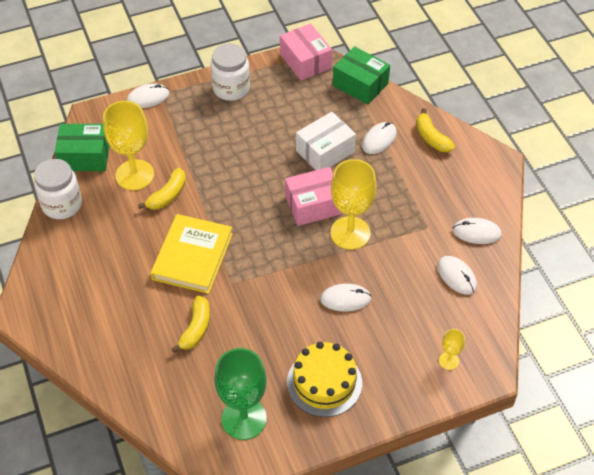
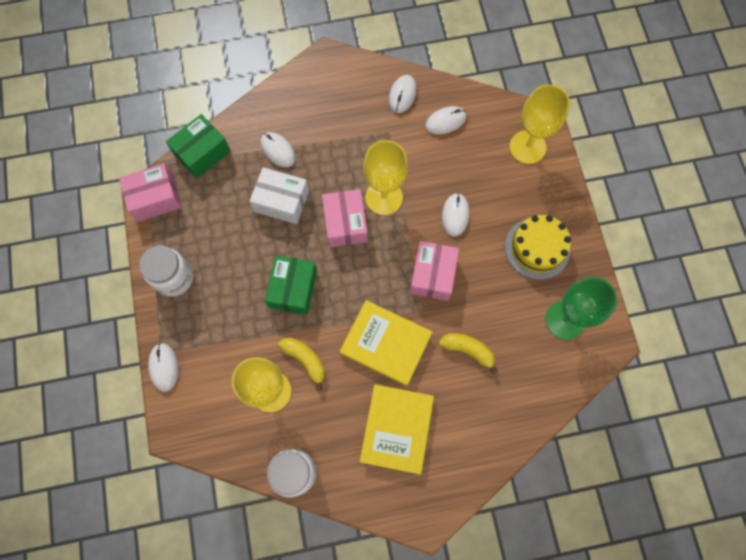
camera: 80 degrees left, 20 degrees up
(85, 156) = (233, 443): green box -> green box (293, 289)
(108, 277) = (397, 429): none -> yellow book
(272, 287) = (432, 275): none -> pink box
(325, 151) = (282, 201): white box -> white box turned 45 degrees counterclockwise
(431, 138) = (286, 105): yellow banana -> none
(448, 360) = (527, 147): yellow goblet -> yellow goblet, size x2.16

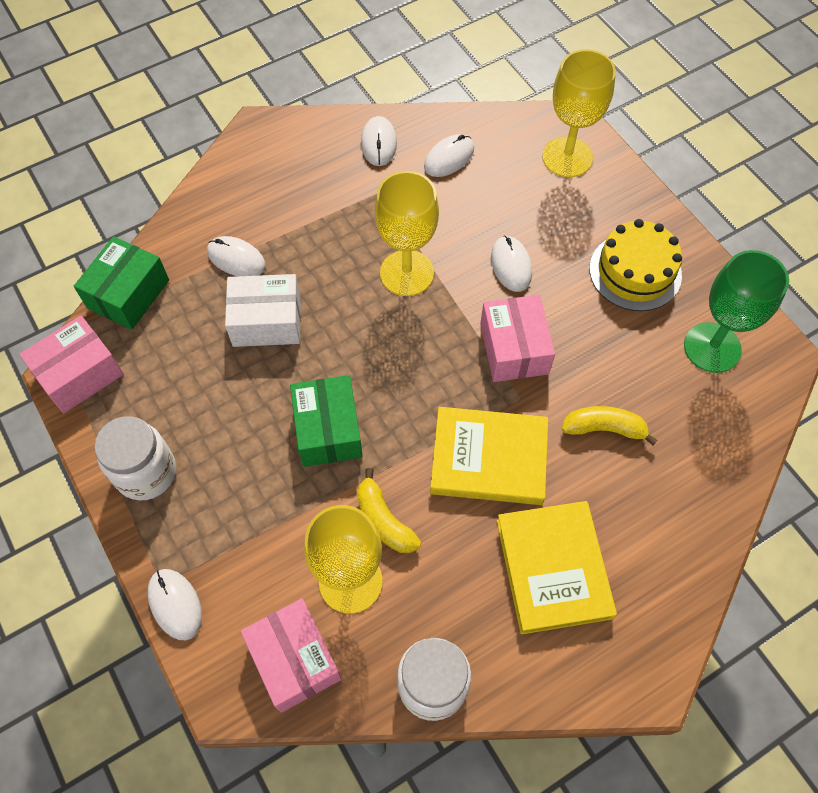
camera: 20 degrees left, 10 degrees down
(305, 360) = (384, 520): yellow banana -> yellow banana turned 150 degrees counterclockwise
(345, 223) = (367, 321): pink box -> pink box (294, 659)

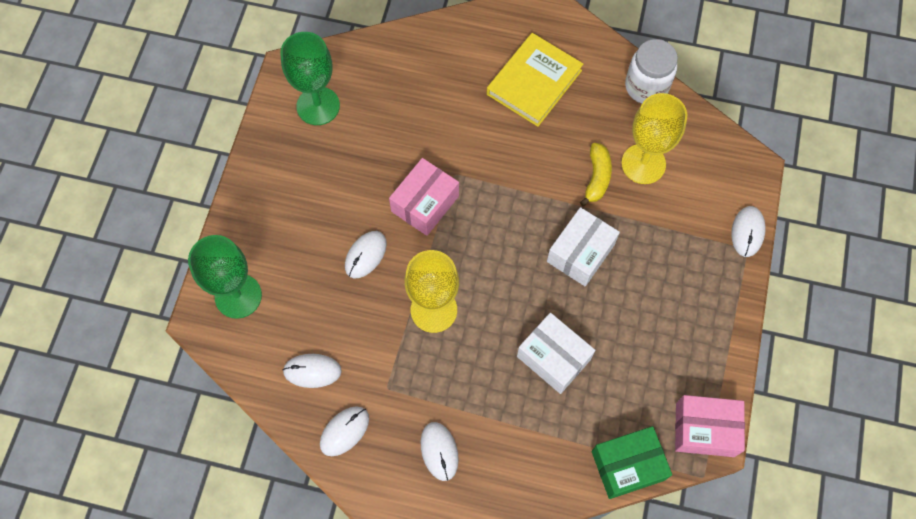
camera: 135 degrees left, 5 degrees up
(146, 473) = (709, 322): white jar -> none
(236, 259) = (532, 425): white mouse -> white mouse (439, 451)
(294, 659) = (705, 153): pink box -> none
(328, 430) = (580, 253): green box -> white box
(488, 459) = (508, 159): yellow book -> none
(567, 157) = (238, 296): yellow goblet -> green goblet
(604, 428) = (429, 119): yellow banana -> none
(635, 272) = (300, 183): yellow cake -> none

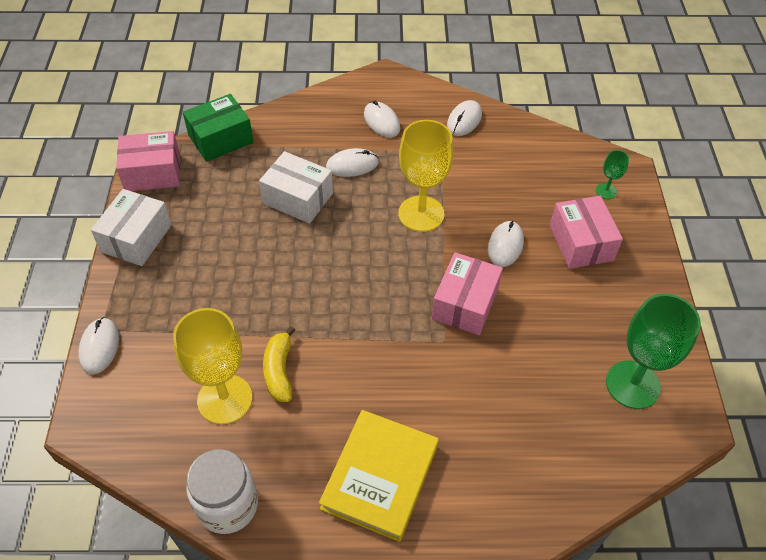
camera: 165 degrees right, 15 degrees down
(238, 296) = (606, 191): green goblet -> green goblet, size x0.46
(294, 242) = (580, 243): none -> pink box
(312, 371) = (510, 152): white mouse -> white mouse (352, 165)
(580, 253) = (286, 289): white box -> white box (136, 238)

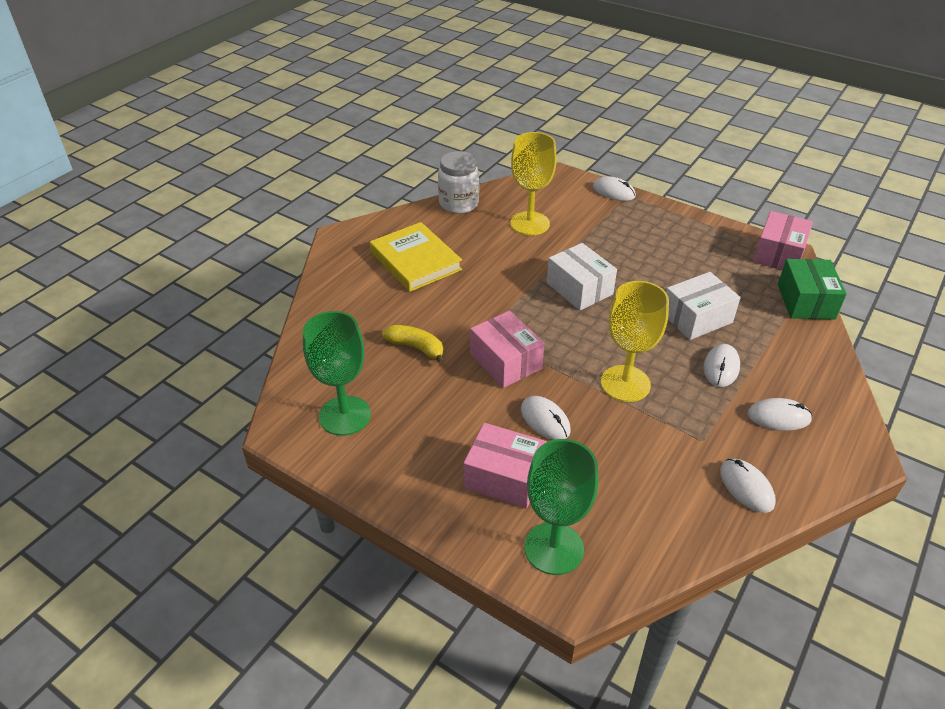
camera: 125 degrees right, 10 degrees down
(136, 238) = (705, 228): white box -> white box (579, 288)
(279, 371) = (530, 250): yellow banana -> yellow banana (416, 348)
(606, 191) = (554, 548): green goblet -> green goblet, size x2.16

